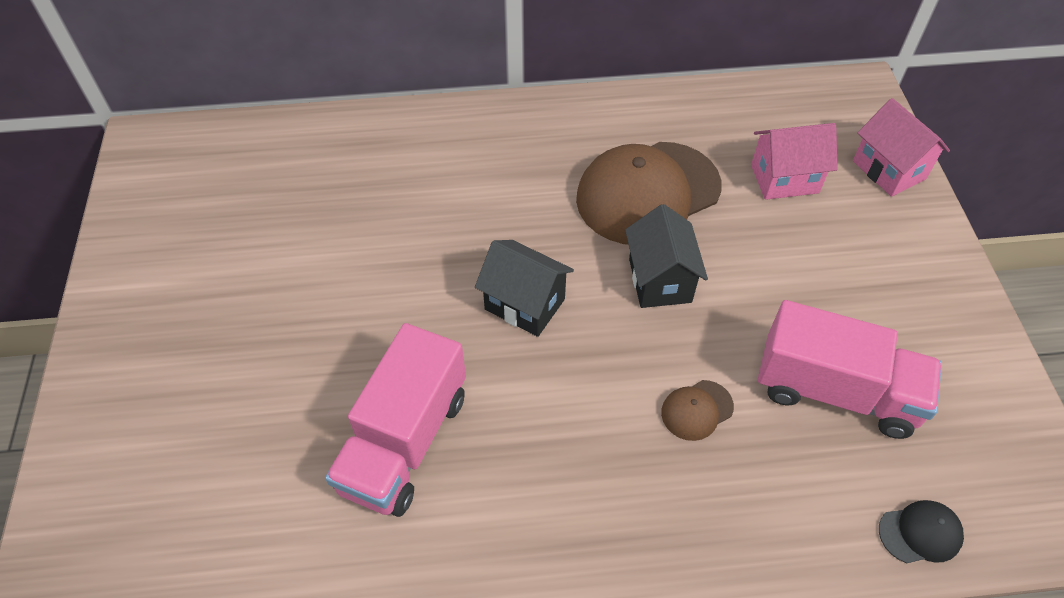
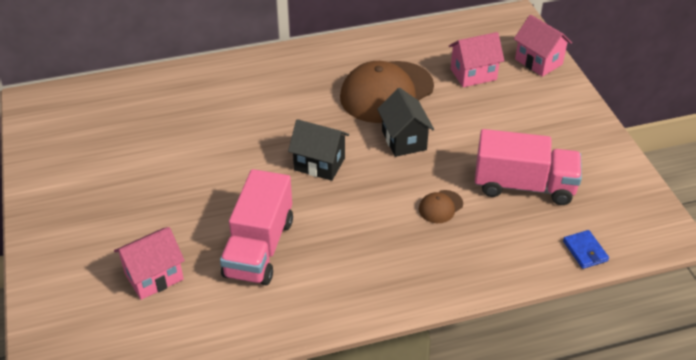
camera: 10 degrees left, 10 degrees down
(238, 468) = (154, 276): none -> pink house
(920, 533) = (585, 251): black cap -> blue wallet

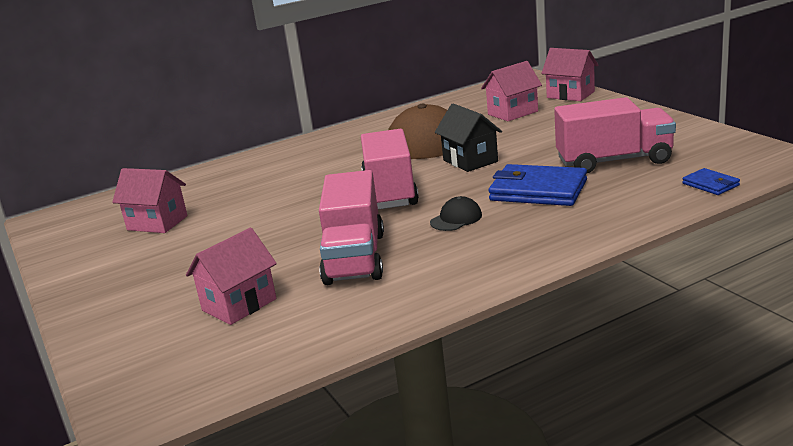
camera: 10 degrees left, 20 degrees down
(120, 140) = (157, 223): none -> pink house
(319, 164) = (390, 192): black house -> pink truck
(357, 223) = (456, 219): none -> black cap
(440, 207) = (538, 190): brown cap -> blue wallet

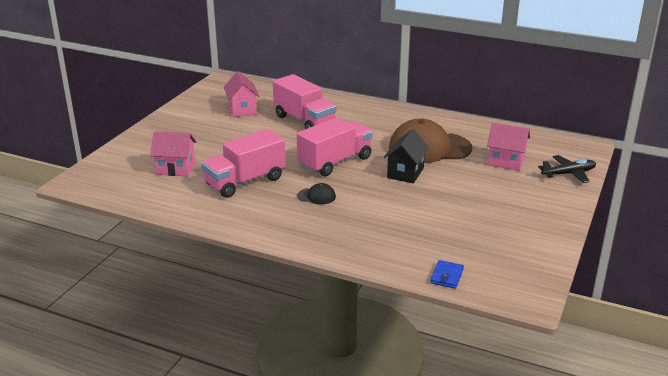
camera: 50 degrees right, 5 degrees up
(538, 190) = (380, 212): blue wallet -> none
(570, 95) = (568, 174): pink house -> black plane
(614, 161) = (454, 227): pink truck -> pink truck (304, 121)

